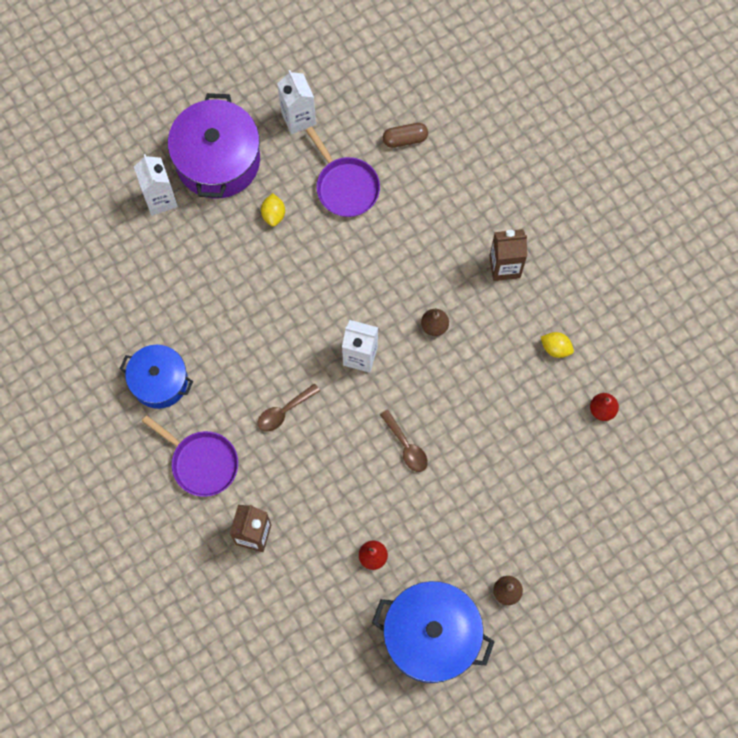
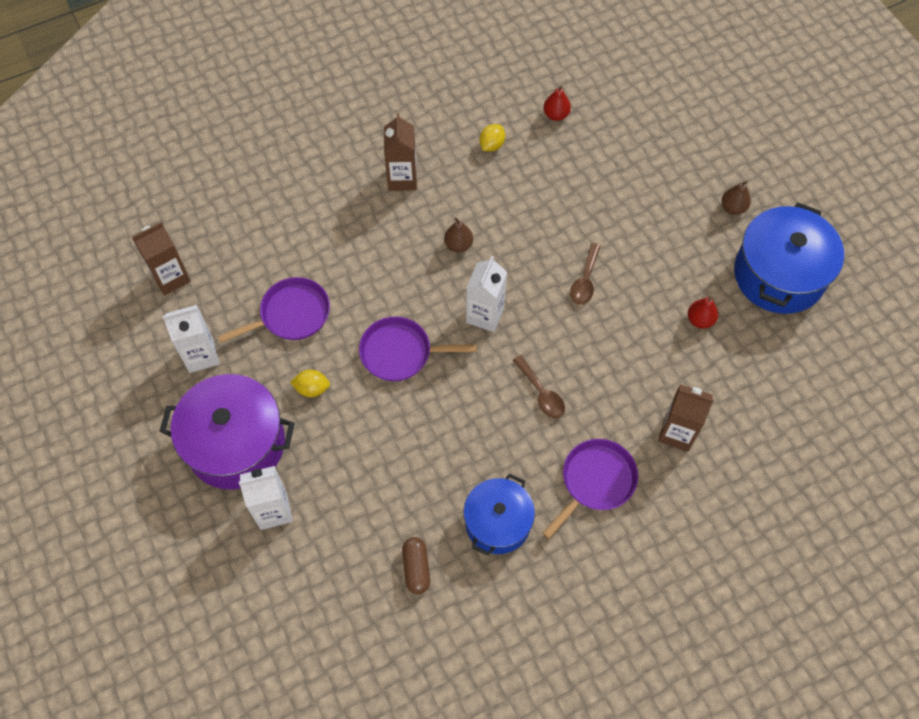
camera: 85 degrees left, 10 degrees down
(315, 285) = (400, 352): none -> purple pan
(374, 79) = (171, 278): none -> brown carton
(405, 139) = (247, 254): brown capsule -> brown capsule (416, 568)
(406, 446) = (585, 280): brown spoon -> brown spoon turned 135 degrees clockwise

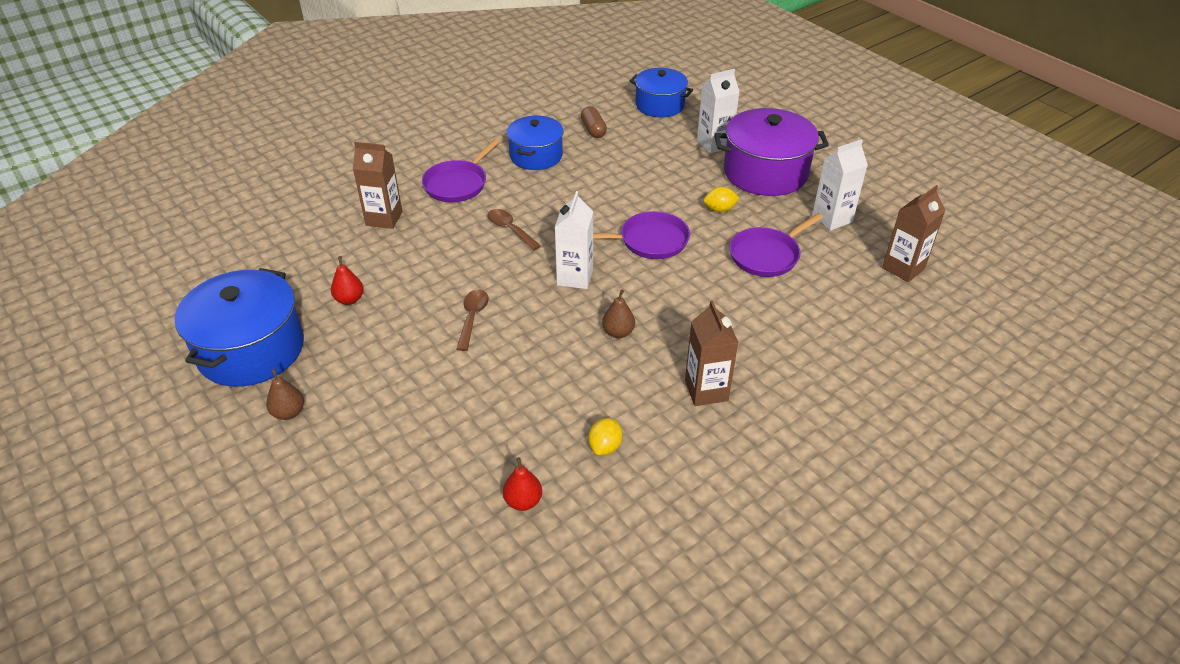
camera: 170 degrees right, 20 degrees down
(313, 614) = (659, 105): none -> blue pot

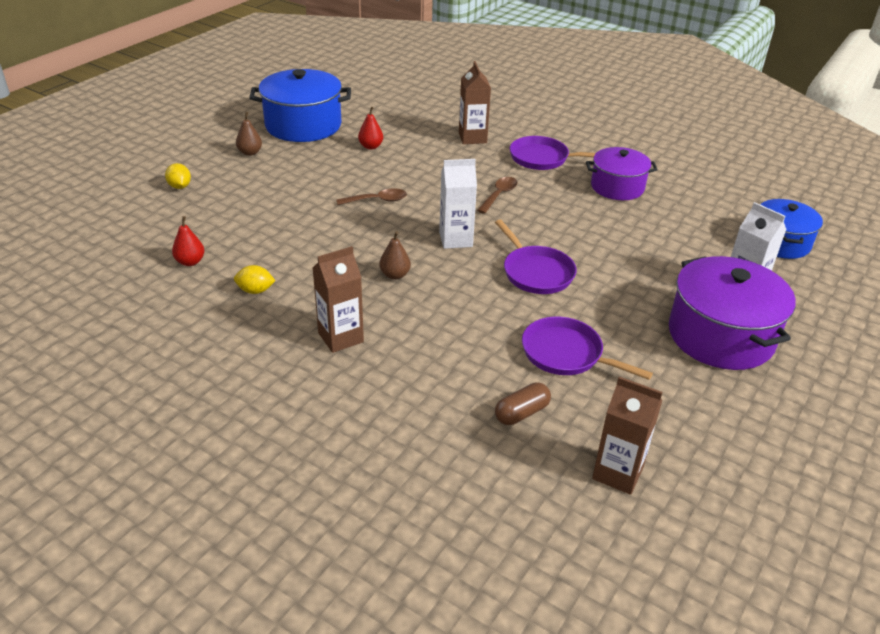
camera: 70 degrees right, 5 degrees down
(536, 156) = (617, 187): blue pot -> purple pot
(593, 130) = (690, 210): brown capsule -> brown capsule (521, 413)
(719, 209) = (622, 310): yellow lemon -> yellow lemon (180, 186)
(832, 218) = (673, 400): white carton -> none

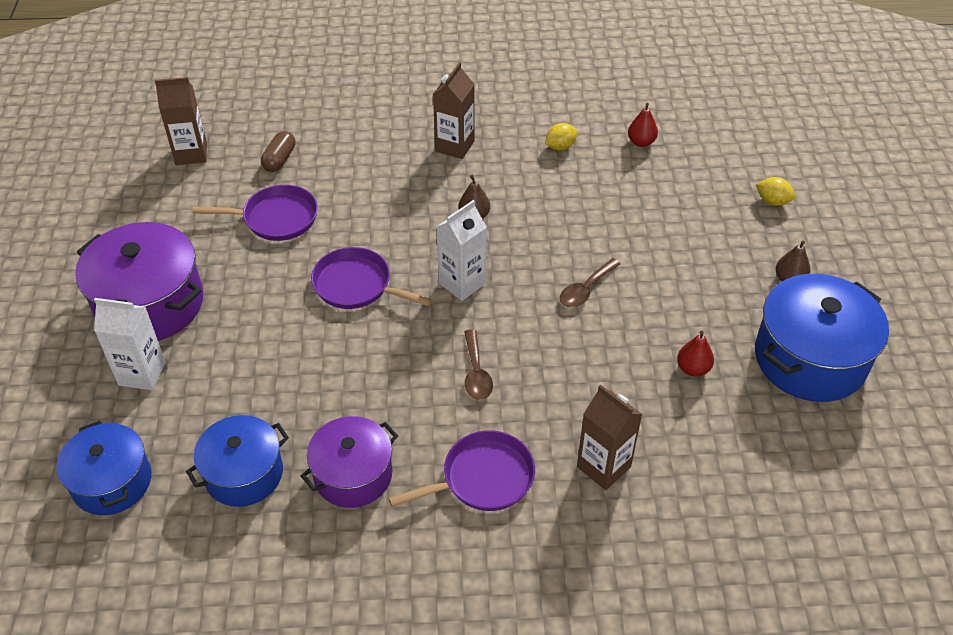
camera: 145 degrees right, 10 degrees up
(687, 213) = (244, 473): none -> blue pot

